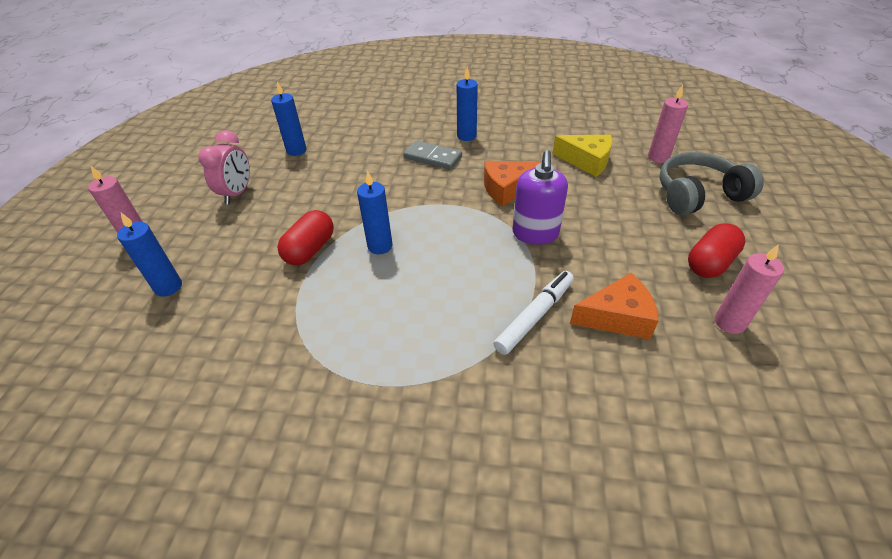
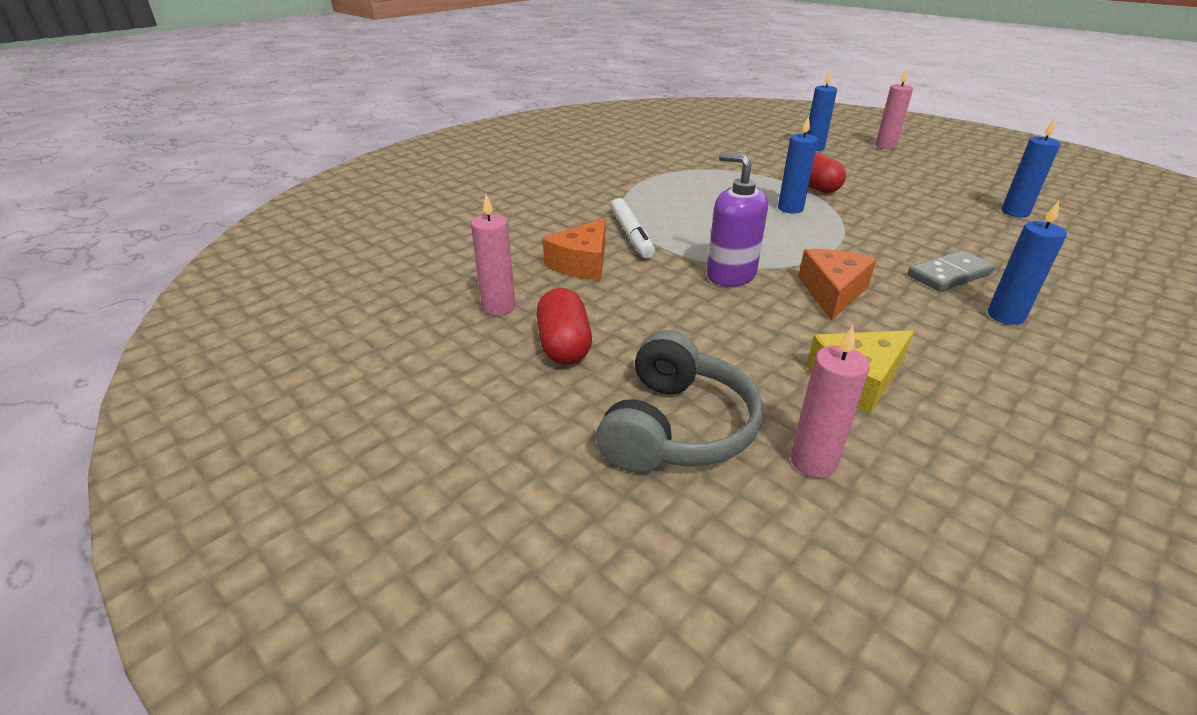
camera: 125 degrees right, 10 degrees down
(237, 193) = (933, 178): pink clock -> none

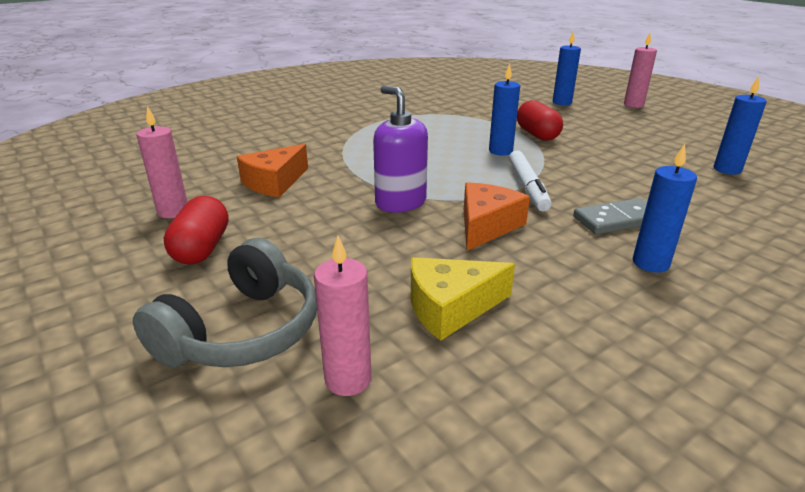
camera: 10 degrees right, 5 degrees down
(631, 235) = (336, 163): white marker -> white marker (527, 187)

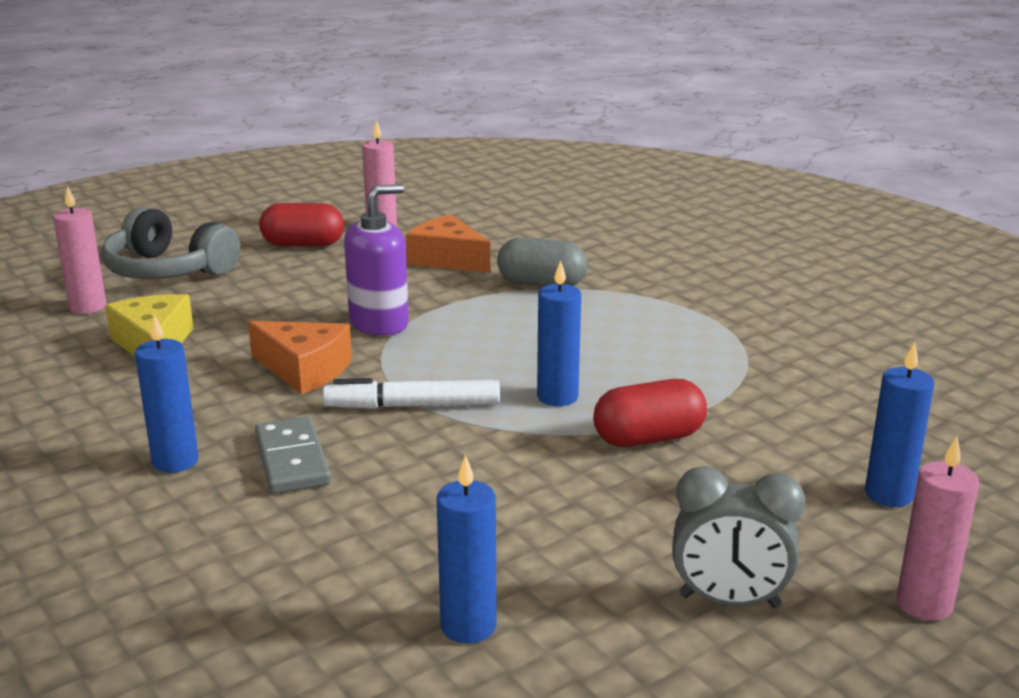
camera: 90 degrees right, 5 degrees down
(334, 153) = (541, 283): none -> grey capsule
(659, 128) = (729, 601): none -> grey clock

